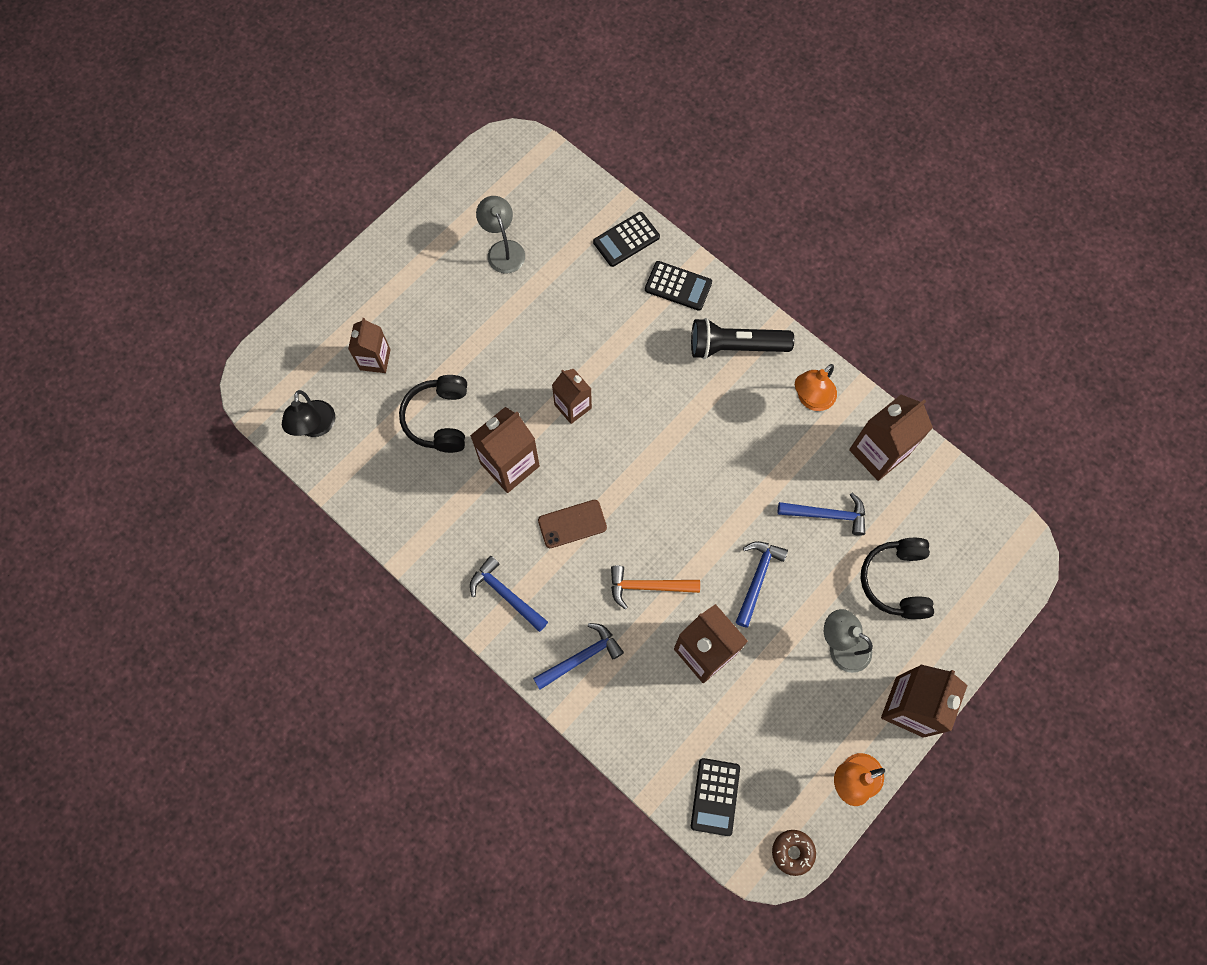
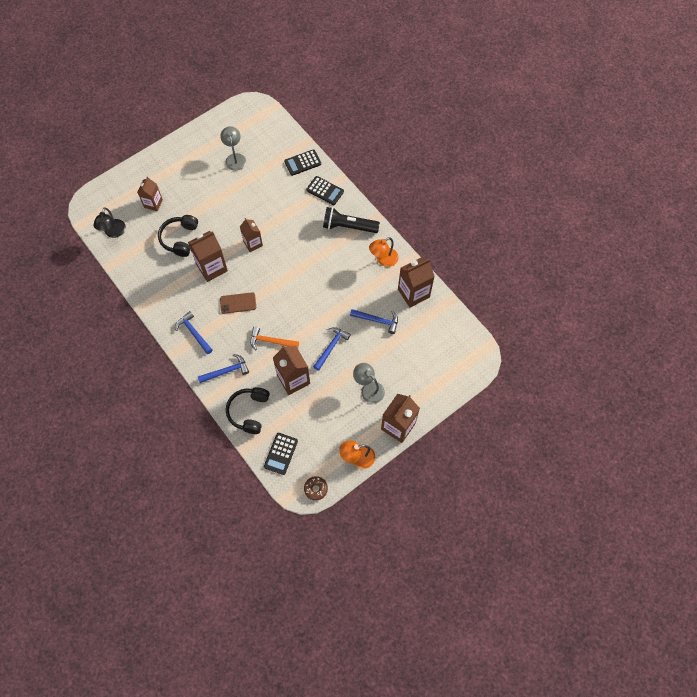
camera: 10 degrees right, 5 degrees down
(896, 581) = (407, 361): black headphones -> black headphones (249, 412)

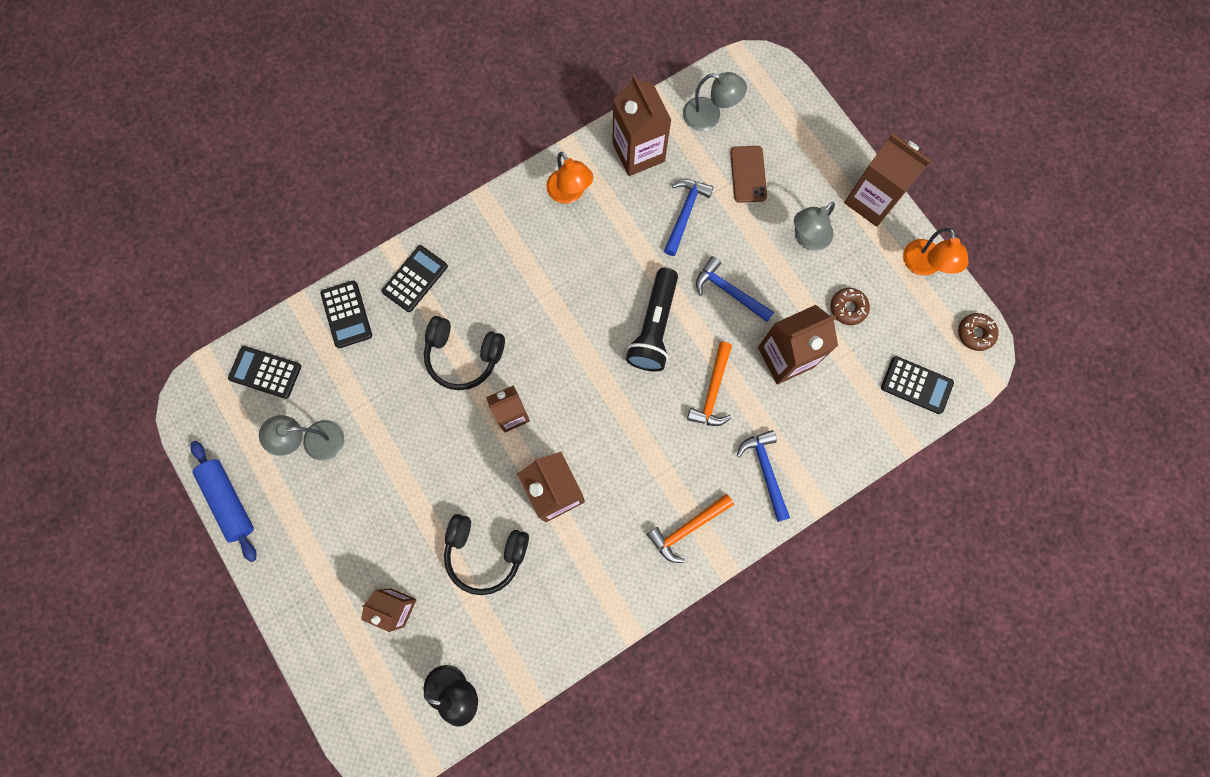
camera: 85 degrees left, 10 degrees up
(194, 333) = (687, 528): blue hammer -> orange hammer
(204, 127) = (229, 501): none -> blue rolling pin
(238, 303) = (633, 446): brown phone -> brown phone (748, 174)
(249, 412) = (842, 434): black headphones -> black headphones (463, 356)
(269, 132) = (265, 372): none -> black calculator
(326, 413) = (848, 308): none -> brown donut
(348, 226) = (496, 244): black flashlight -> black flashlight (654, 327)
(442, 330) = (709, 116): none -> grey lamp

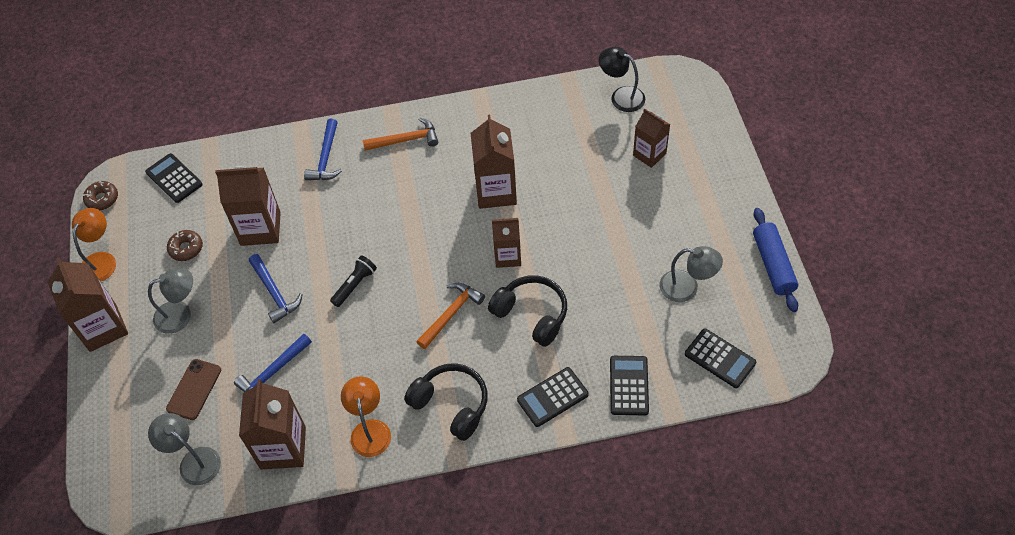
camera: 155 degrees left, 20 degrees down
(485, 553) = (568, 168): black headphones -> black headphones (451, 405)
(654, 327) = (355, 285): black flashlight -> black flashlight, size x0.58
(712, 391) = (334, 222): orange hammer -> orange hammer (451, 314)

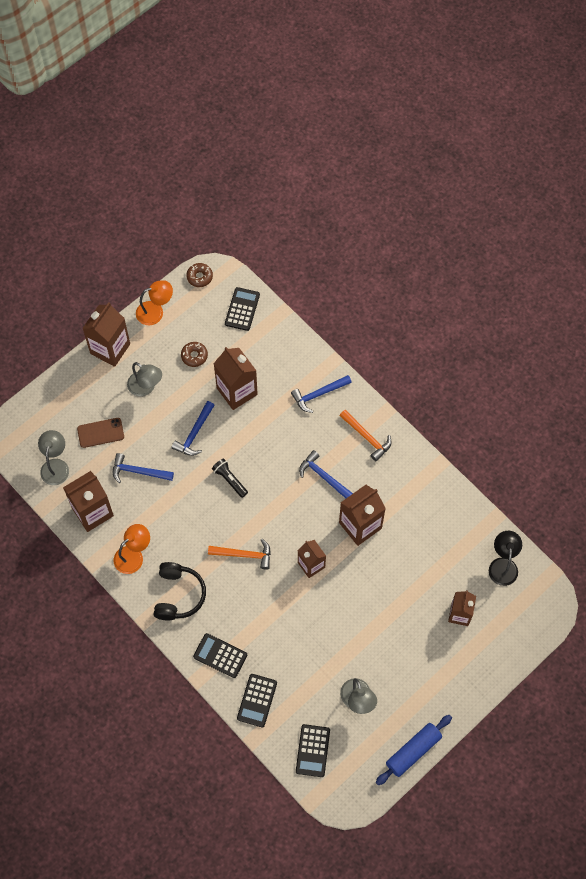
camera: 55 degrees right, 10 degrees up
(355, 285) = (230, 480): black flashlight -> black flashlight turned 135 degrees counterclockwise
(418, 197) = (323, 476): none -> blue hammer
(532, 314) = (274, 607): black headphones -> none
(629, 385) = (257, 700): black calculator -> black calculator turned 135 degrees clockwise

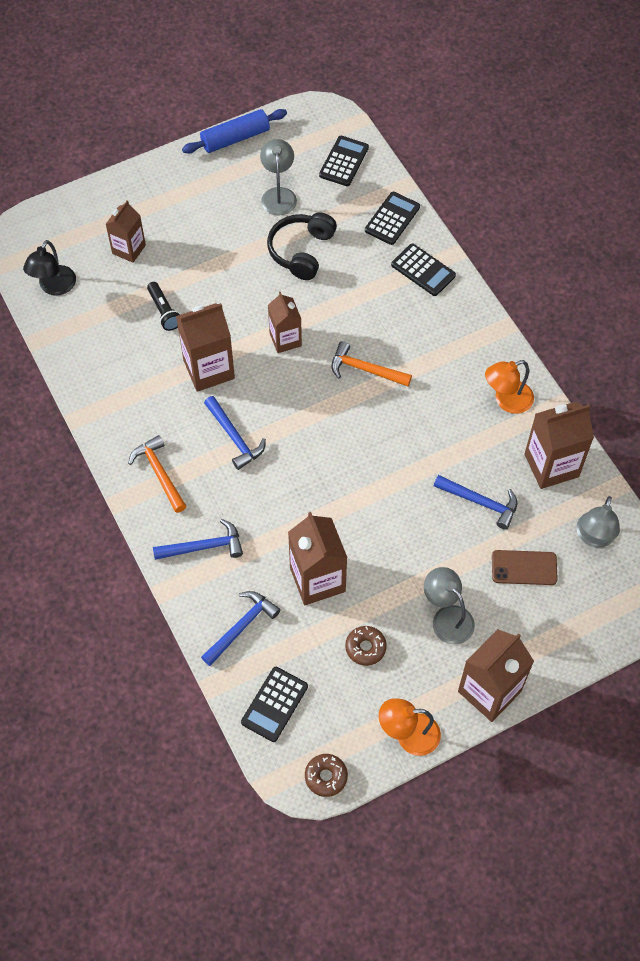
camera: 165 degrees left, 5 degrees down
(178, 595) = (458, 344): black headphones -> black headphones (301, 251)
(194, 433) = (392, 534): blue hammer -> blue hammer (241, 626)
(230, 480) = (359, 463): black flashlight -> black flashlight (164, 311)

